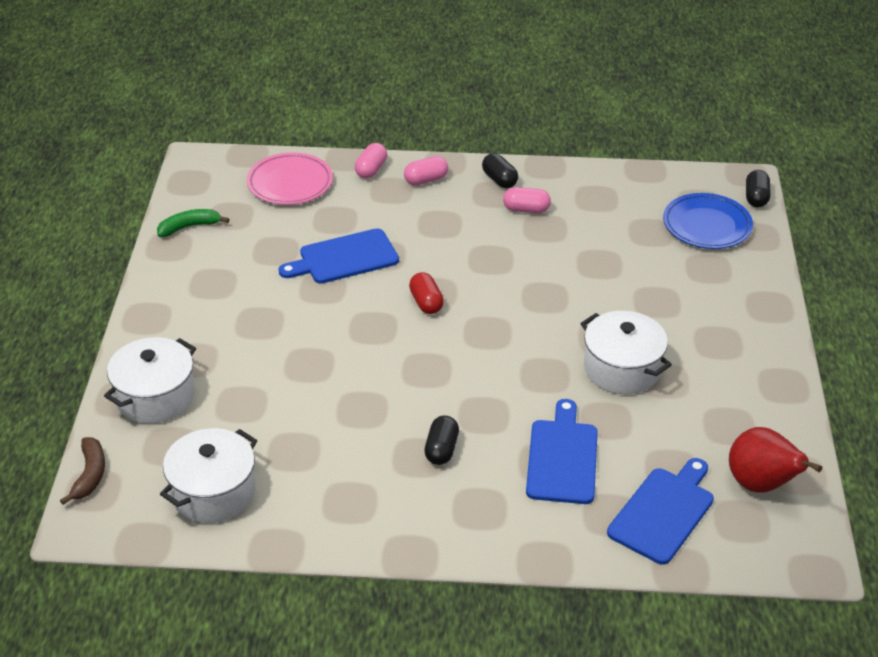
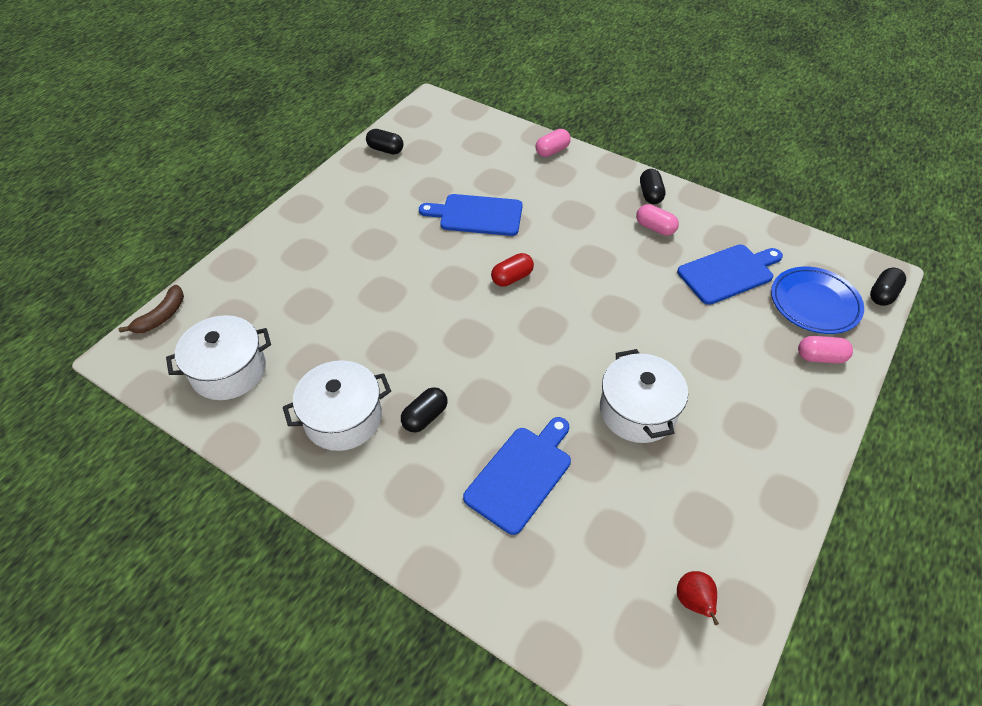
camera: 30 degrees right, 10 degrees up
(155, 396) = (255, 273): white pot -> white pot (343, 418)
(189, 227) = (385, 150): green banana -> black capsule
(290, 183) = (483, 141): pink plate -> none
(426, 180) = (589, 174): pink capsule -> pink capsule (820, 357)
(426, 302) = (512, 278): red capsule -> red capsule turned 45 degrees clockwise
(663, 512) = (575, 581): blue cutting board -> blue cutting board (728, 273)
(761, 485) = (693, 601): red pear -> red pear, size x0.55

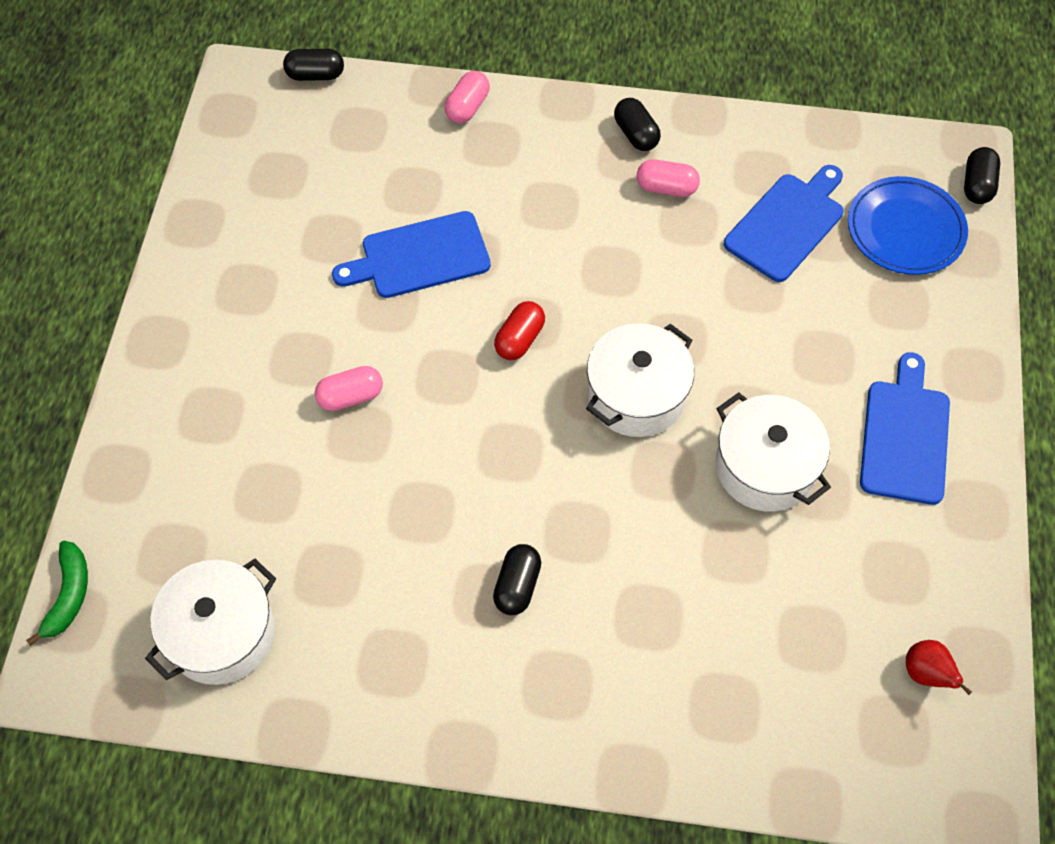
camera: 25 degrees left, 10 degrees up
(161, 316) = (69, 595): brown banana -> green banana
(343, 418) = (415, 632): white pot -> white pot (636, 395)
(385, 150) = (223, 192): black capsule -> black capsule (315, 75)
(521, 475) = (672, 610): blue cutting board -> blue cutting board (905, 436)
(820, 357) = (940, 305): pink capsule -> pink capsule (350, 396)

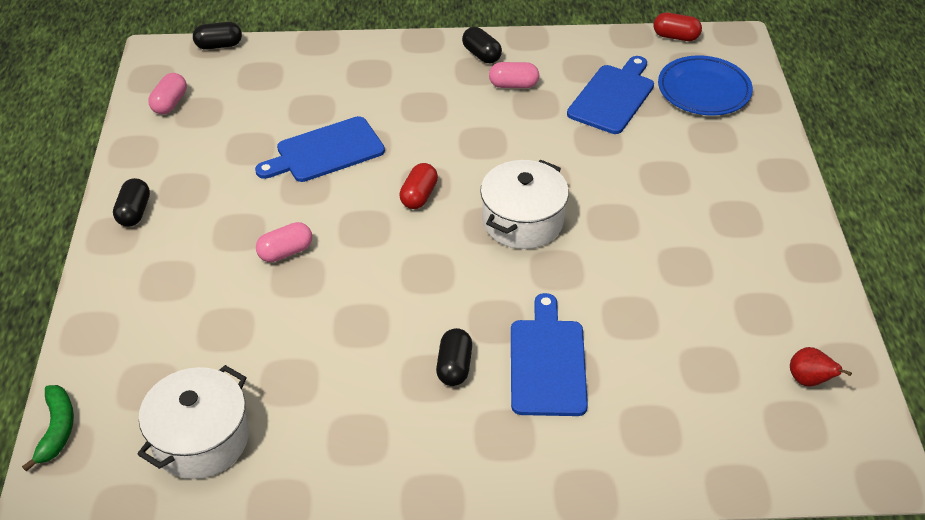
camera: 10 degrees left, 15 degrees down
(467, 107) = (345, 52): pink capsule -> pink capsule (170, 103)
(765, 467) = (638, 256): white pot -> none
(889, 139) = (675, 36): none -> red capsule
(905, 436) = (743, 221): blue cutting board -> blue cutting board (547, 362)
(977, 185) = (749, 57): black capsule -> black capsule (134, 212)

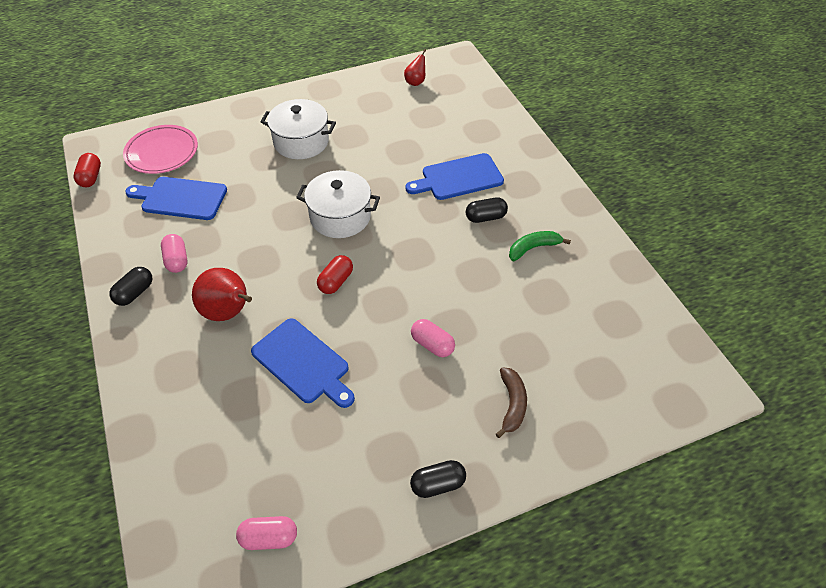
camera: 110 degrees left, 5 degrees up
(57, 430) = (669, 416): green banana -> green banana (533, 248)
(171, 293) = (512, 404): none -> brown banana
(201, 439) = (618, 324): white pot -> white pot (301, 142)
(219, 45) = (151, 538): black capsule -> none
(419, 196) = (336, 281): red capsule -> red capsule turned 60 degrees counterclockwise
(420, 111) = (228, 312): none -> red pear
(703, 90) = (162, 153): blue plate -> pink plate

